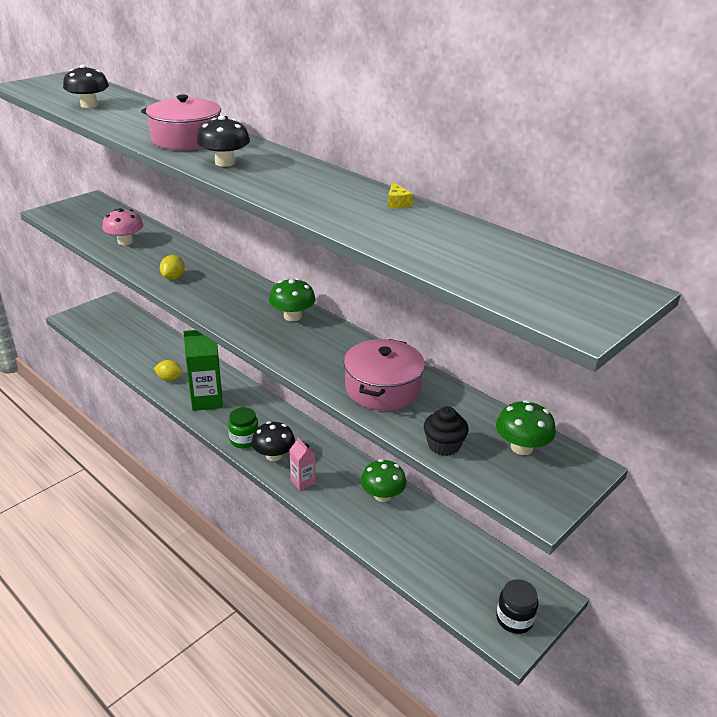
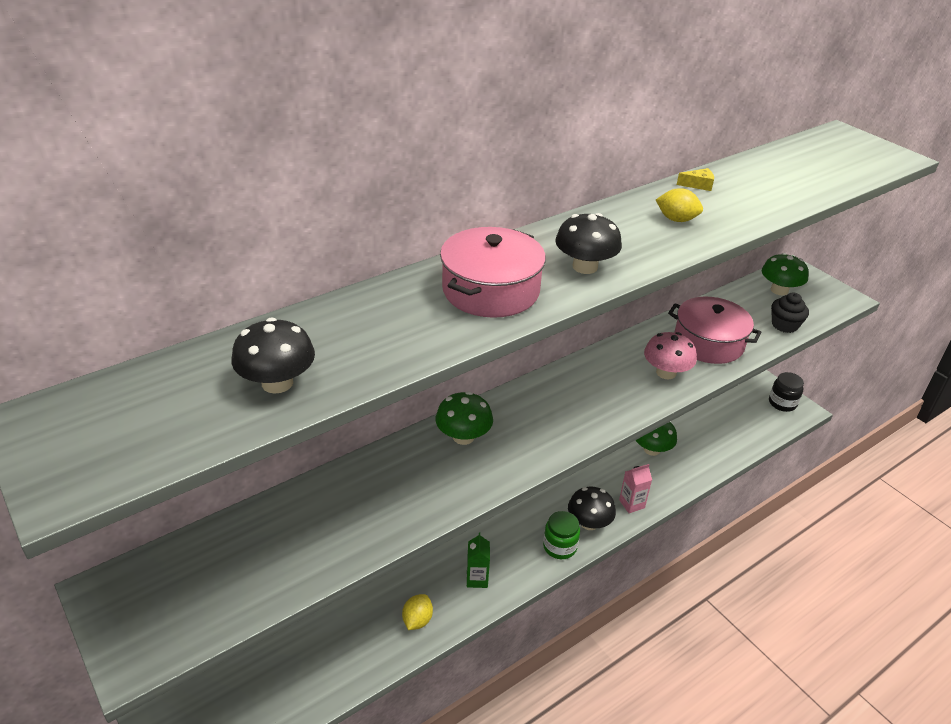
camera: 80 degrees left, 5 degrees up
(125, 242) = (322, 534): pink mushroom -> pink mushroom (666, 372)
(173, 277) = (459, 479): yellow lemon -> yellow lemon (676, 219)
(207, 400) = (477, 579): green carton -> green carton, size x0.55
(292, 316) = (574, 383): green mushroom -> green mushroom (463, 437)

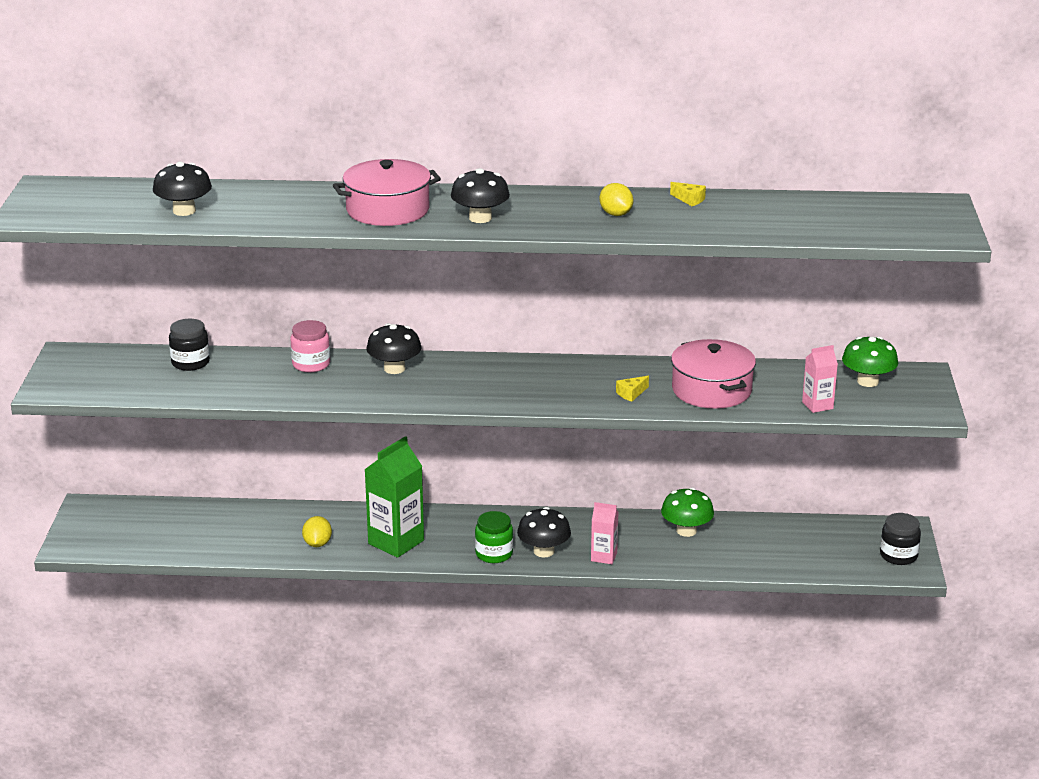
camera: 40 degrees right, 10 degrees down
(262, 529) = (190, 363): none -> black jar
(385, 469) = (311, 364): none -> pink jar
(417, 620) = (317, 544): yellow lemon -> yellow lemon turned 60 degrees counterclockwise
(463, 437) = (394, 368): green mushroom -> black mushroom
(477, 579) = (396, 542): green carton -> green carton, size x1.83
(666, 372) = (631, 393): pink mushroom -> yellow cheese
(784, 325) = (817, 405): black cupcake -> pink carton

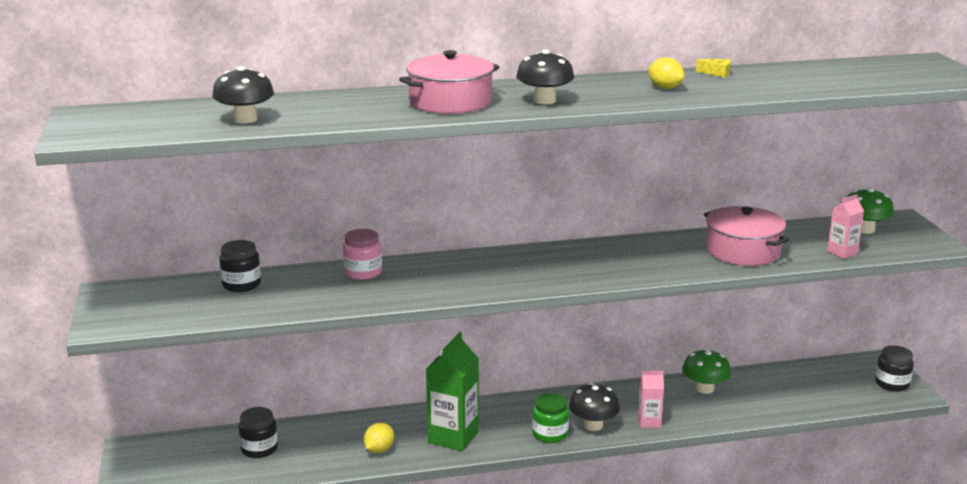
camera: 15 degrees left, 5 degrees down
(204, 525) = (259, 449): none -> black jar
(317, 544) = (379, 450): yellow lemon -> yellow lemon turned 45 degrees clockwise
(394, 368) = (445, 267): black mushroom -> none
(631, 393) = (676, 262): yellow cheese -> none

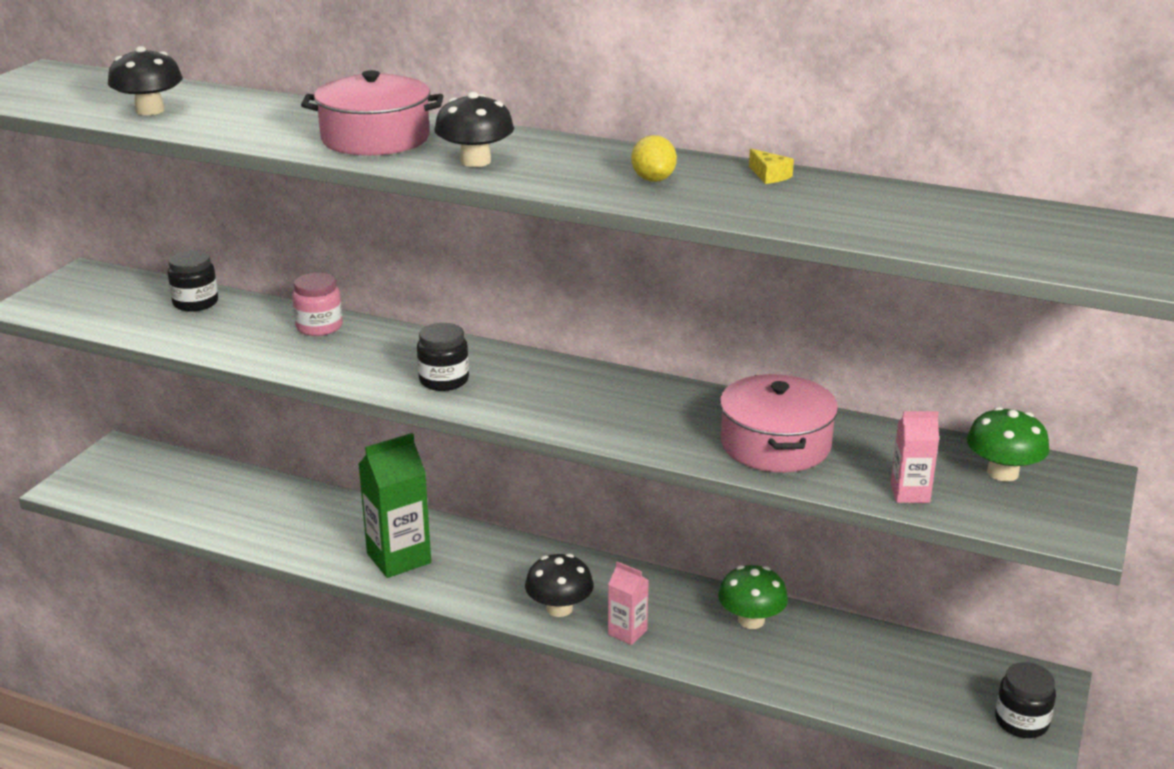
camera: 35 degrees right, 5 degrees up
(259, 449) = (214, 494): black jar -> black jar (444, 380)
(379, 450) = (313, 541): yellow lemon -> none
(550, 434) = (499, 598): green jar -> none

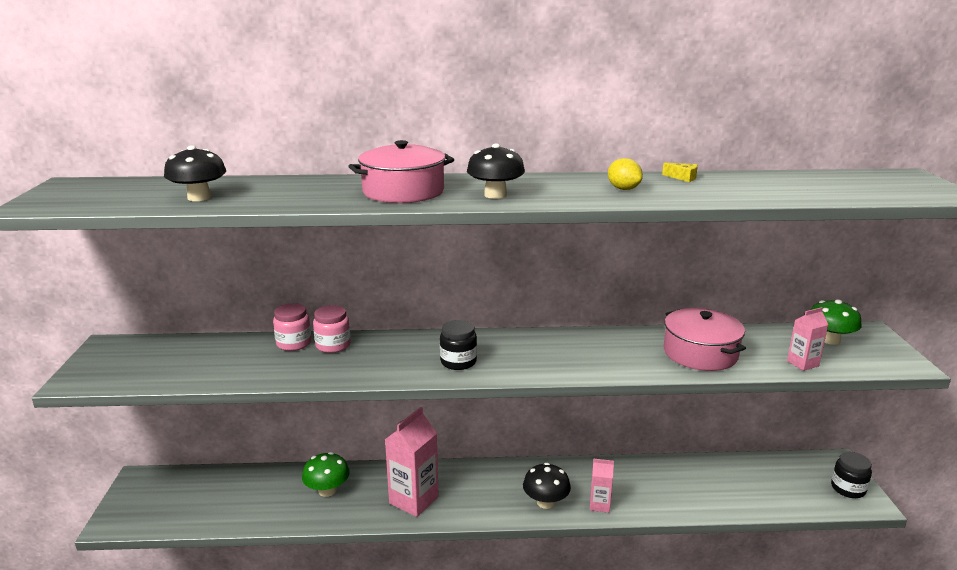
camera: 25 degrees left, 5 degrees down
(195, 303) = (221, 348): black jar -> none
(278, 314) = (294, 343): none -> pink jar
(399, 558) = (414, 500): green carton -> pink carton
(751, 620) = (661, 473): green mushroom -> green mushroom (327, 490)

